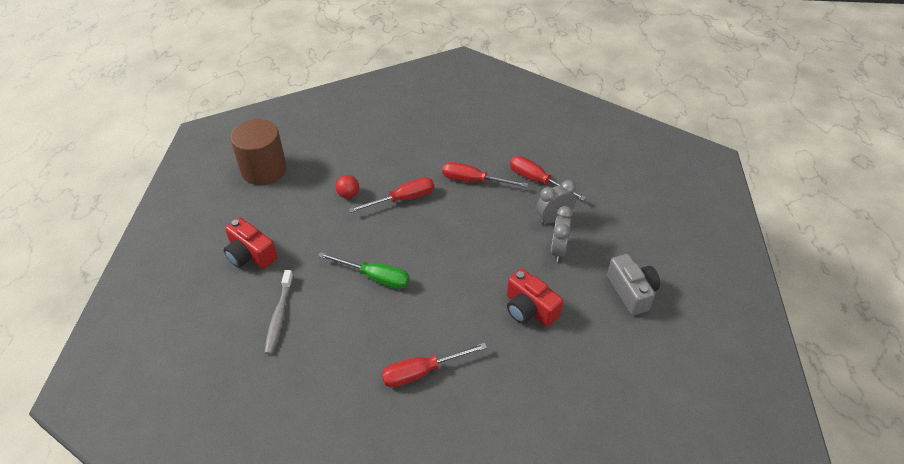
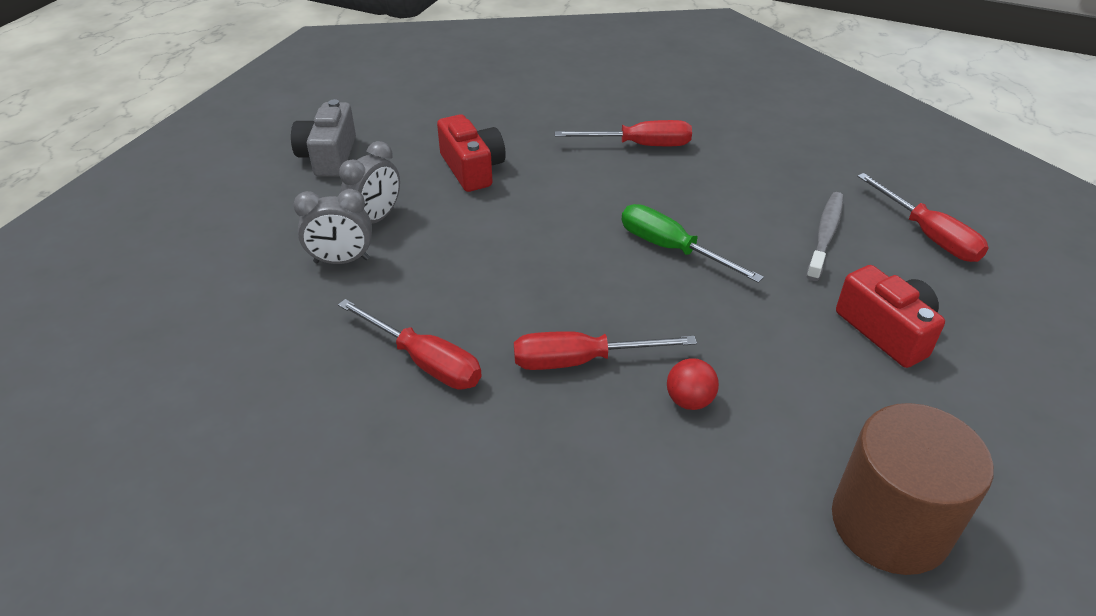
camera: 160 degrees left, 5 degrees down
(537, 181) = (307, 329): red screwdriver -> red screwdriver (928, 235)

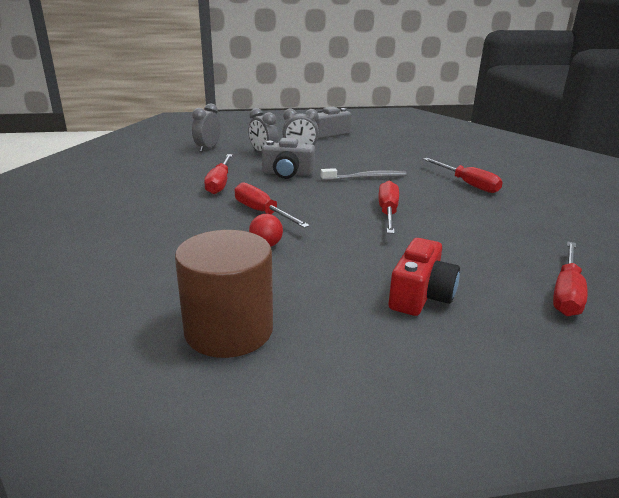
camera: 55 degrees right, 15 degrees down
(235, 313) = (207, 148): none -> grey clock
(456, 273) = (287, 174): none -> grey camera
(472, 169) = (369, 157): red camera -> none
(671, 249) = (388, 212): green screwdriver -> red screwdriver
(825, 235) = (488, 254): grey toothbrush -> grey toothbrush (365, 178)

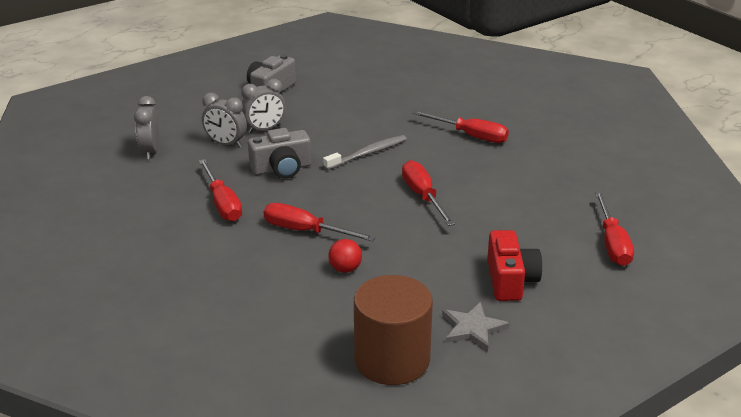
camera: 25 degrees left, 5 degrees up
(341, 327) = (472, 328): none -> grey star

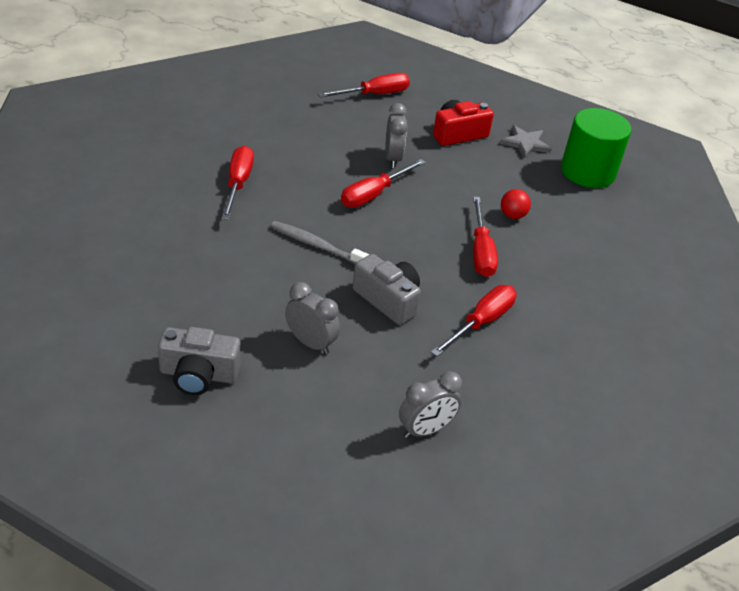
camera: 120 degrees left, 10 degrees up
(226, 144) = (365, 365): grey clock -> grey clock (392, 158)
(392, 360) = (587, 172): brown cylinder -> green cylinder

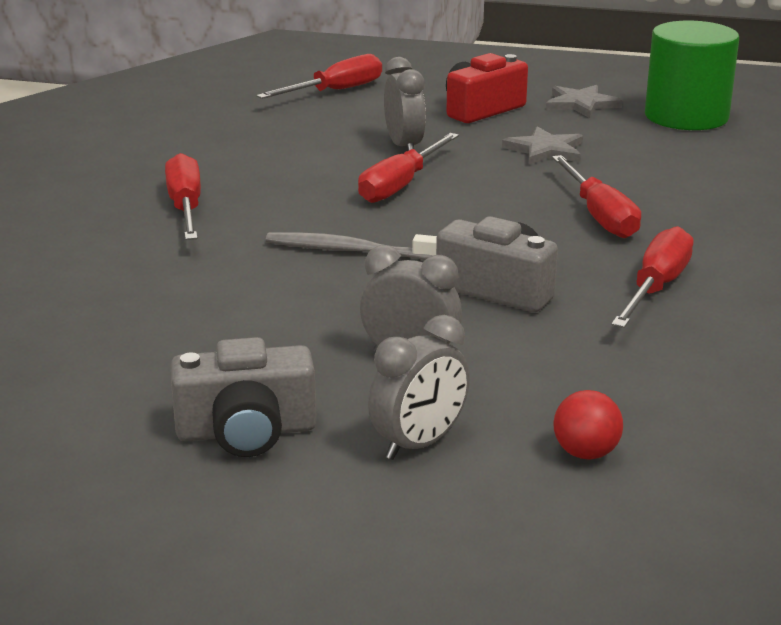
camera: 10 degrees left, 15 degrees down
(425, 430) = (663, 424): grey clock -> grey clock (419, 444)
(479, 183) = (545, 150): none -> grey star
(512, 215) = (616, 173): red ball -> red ball (585, 453)

